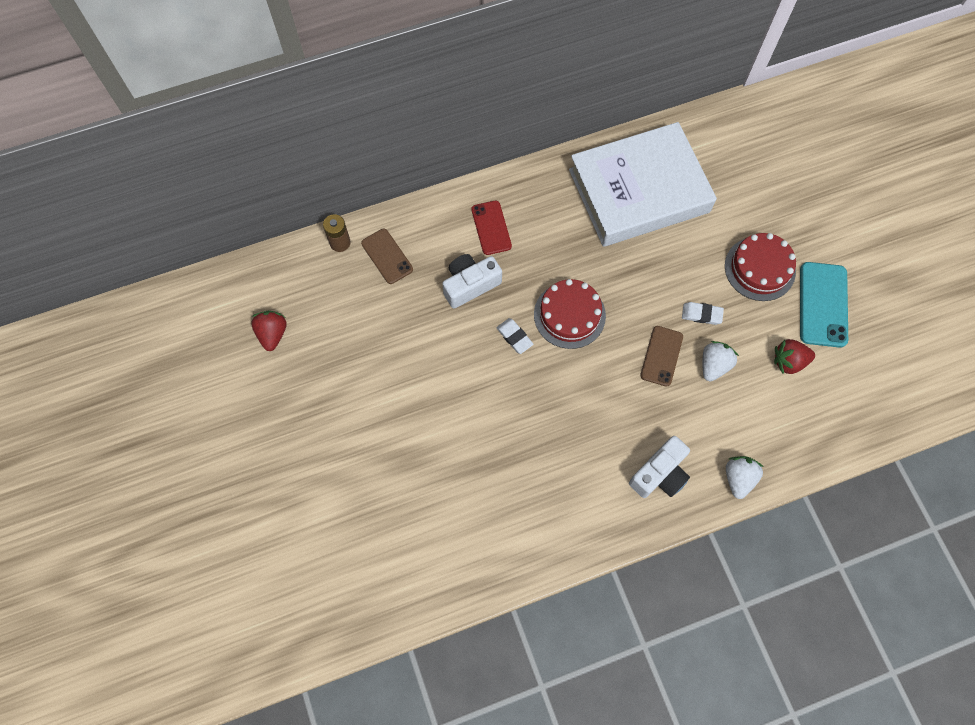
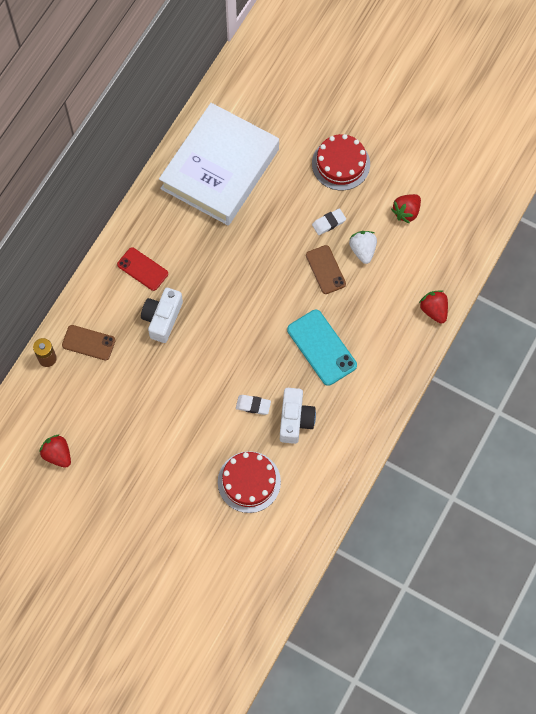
camera: 40 degrees left, 0 degrees up
(514, 337) = (221, 330): white eraser -> white eraser (253, 405)
(569, 315) = (245, 288): red cake -> red cake (249, 482)
(660, 474) = (385, 345): white camera -> white camera (295, 420)
(738, 478) = (434, 310): white strawberry -> red strawberry
(822, 304) = (398, 158): turquoise phone -> turquoise phone (321, 347)

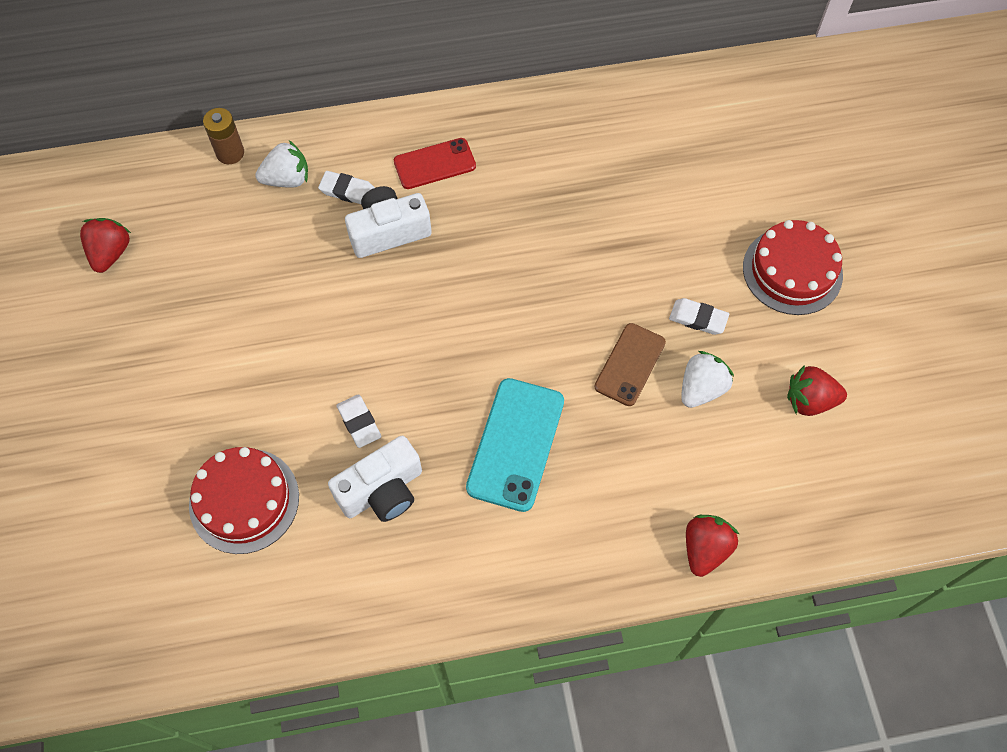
camera: 50 degrees right, 5 degrees down
(88, 343) = (287, 179): brown phone -> white strawberry
(121, 320) = (347, 190): none -> white eraser
(142, 269) = (434, 164): red phone -> red phone turned 75 degrees clockwise
(220, 169) = (645, 147): white book -> none

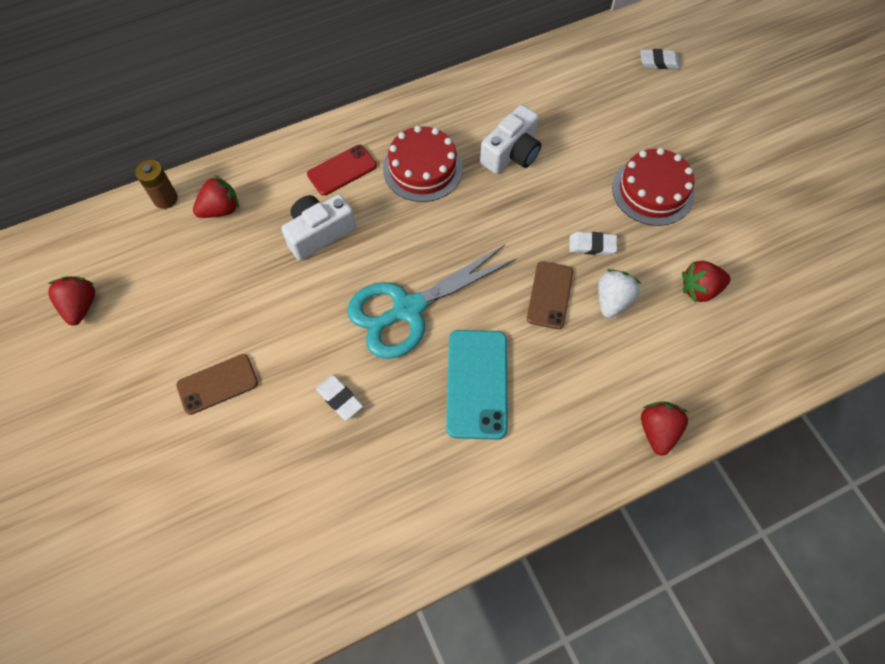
camera: 15 degrees left, 0 degrees up
(233, 374) = (217, 384): none -> brown phone
(244, 500) = (257, 492): red cake -> red cake (422, 168)
(287, 179) = (220, 209): white strawberry -> red strawberry
(347, 190) = (274, 208): white eraser -> white eraser (659, 62)
(382, 490) = (376, 452): white camera -> white camera (511, 153)
(463, 342) = (408, 309): none -> turquoise scissors

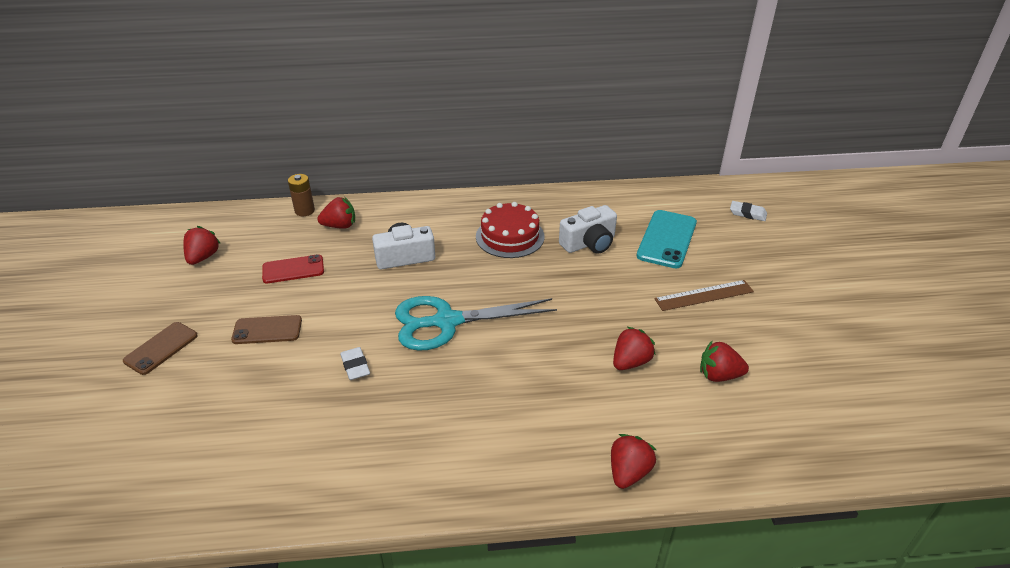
camera: 20 degrees right, 25 degrees down
(342, 170) = (445, 223): red phone -> red phone (293, 269)
(477, 383) = (476, 388): turquoise phone -> turquoise phone (666, 239)
(549, 295) = (574, 343): brown phone -> brown phone (161, 348)
(592, 245) = (630, 319): white eraser -> none
(612, 300) = (630, 362): white strawberry -> red strawberry
(652, 191) = (704, 295): red cake -> brown ruler

